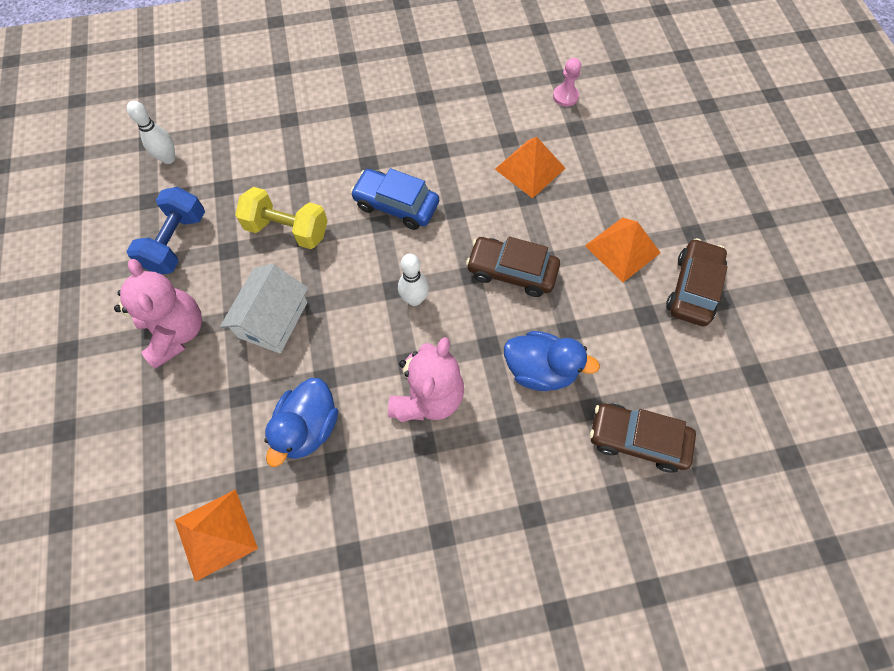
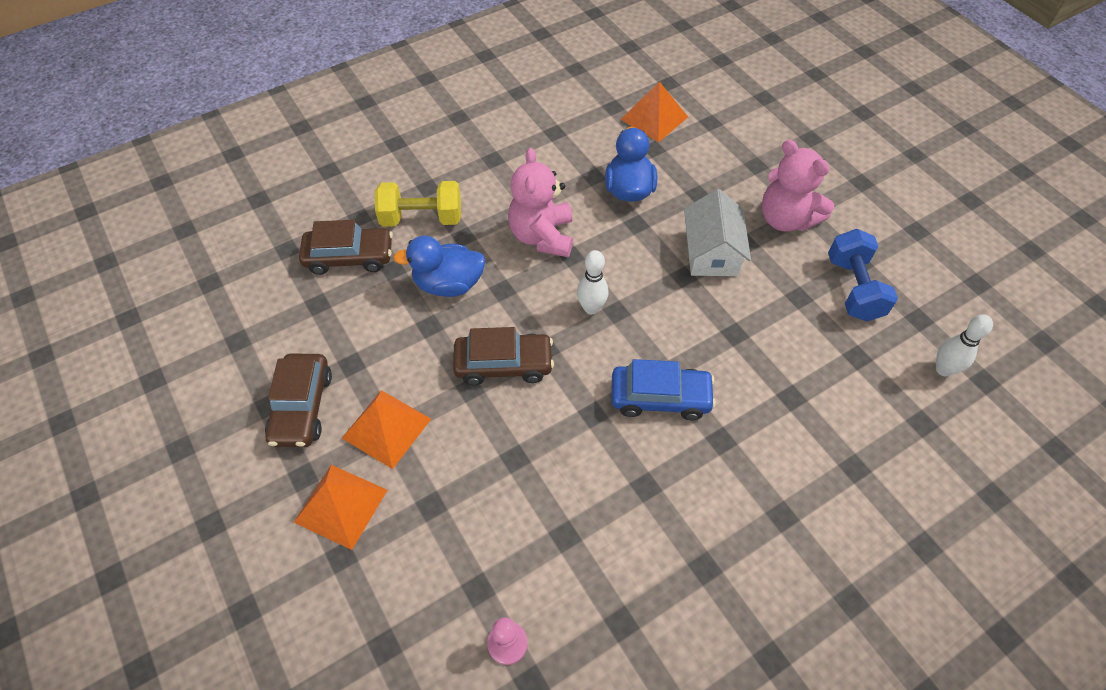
camera: 160 degrees right, 10 degrees down
(287, 230) = (757, 334): yellow dumbbell -> yellow dumbbell (422, 218)
(530, 168) = (522, 499): orange pyramid -> orange pyramid (341, 506)

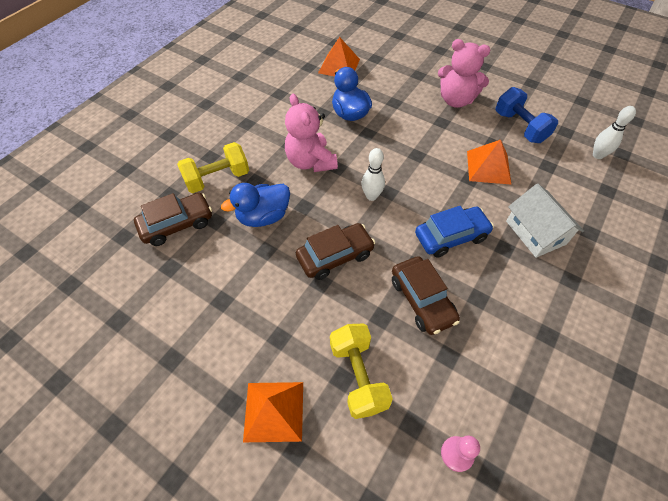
camera: 25 degrees left, 0 degrees up
(302, 407) = (200, 349): brown car -> brown car (422, 300)
(386, 428) = (276, 336): orange pyramid -> orange pyramid (488, 167)
(449, 510) = (358, 376): none -> yellow dumbbell
(711, 252) = (425, 135): white house -> white house (535, 232)

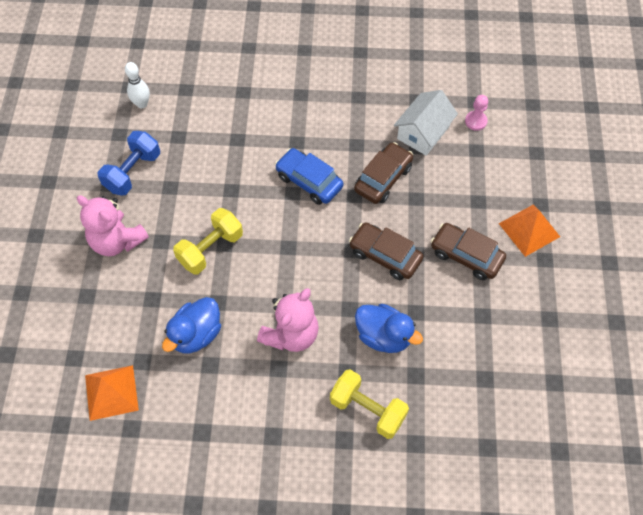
camera: 120 degrees left, 5 degrees up
(177, 224) = (442, 407): brown car -> brown car (466, 256)
(358, 376) = (469, 193): yellow dumbbell -> yellow dumbbell (210, 249)
(371, 196) = (302, 259): white bowling pin -> none
(456, 100) = (117, 241): pink teddy bear -> pink teddy bear turned 135 degrees clockwise
(488, 167) = (207, 180): orange pyramid -> none
(535, 232) = (266, 126): white house -> white house (423, 132)

